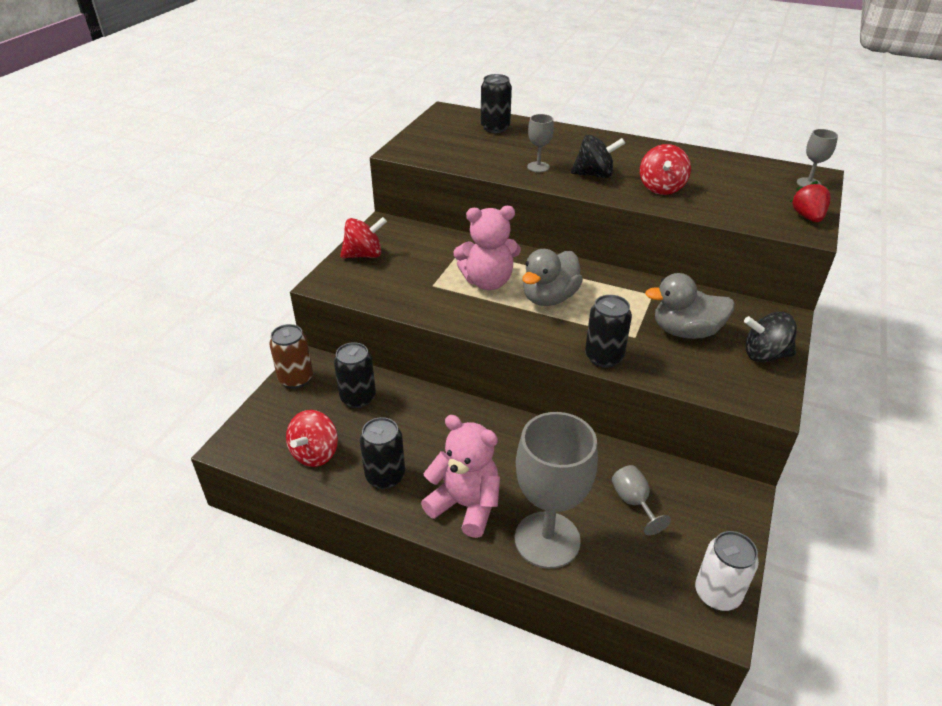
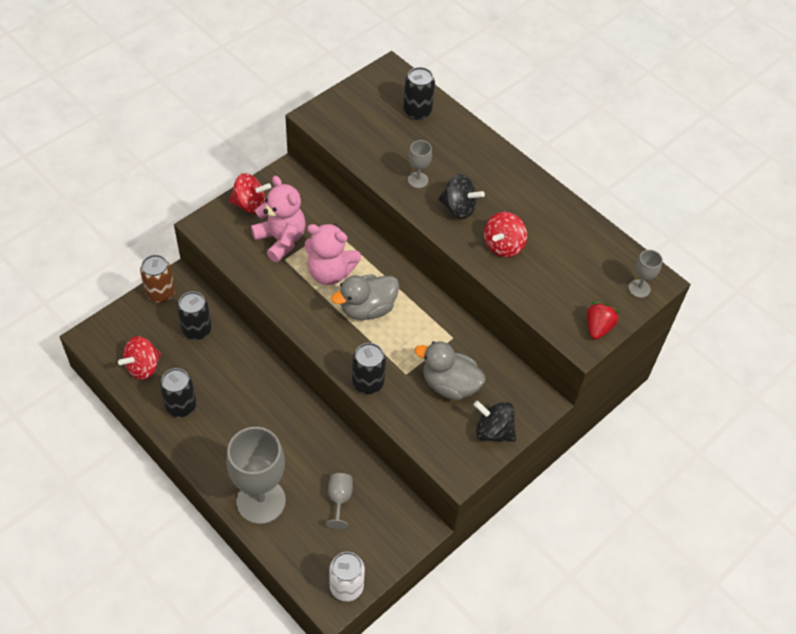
camera: 20 degrees right, 15 degrees up
(465, 505) = (222, 452): pink teddy bear -> pink teddy bear (281, 240)

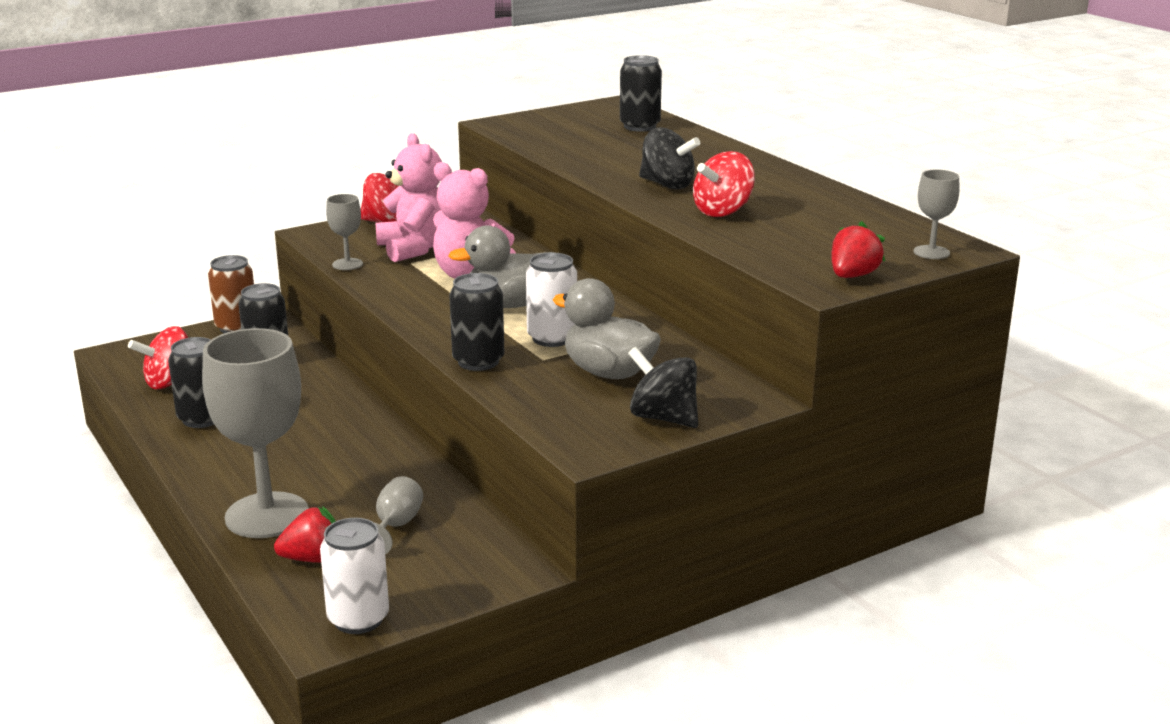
camera: 15 degrees right, 30 degrees down
(302, 538) = (313, 559): none -> red strawberry
(405, 348) = (552, 338): none -> white can
(418, 180) = (617, 165): grey goblet -> grey goblet (347, 264)

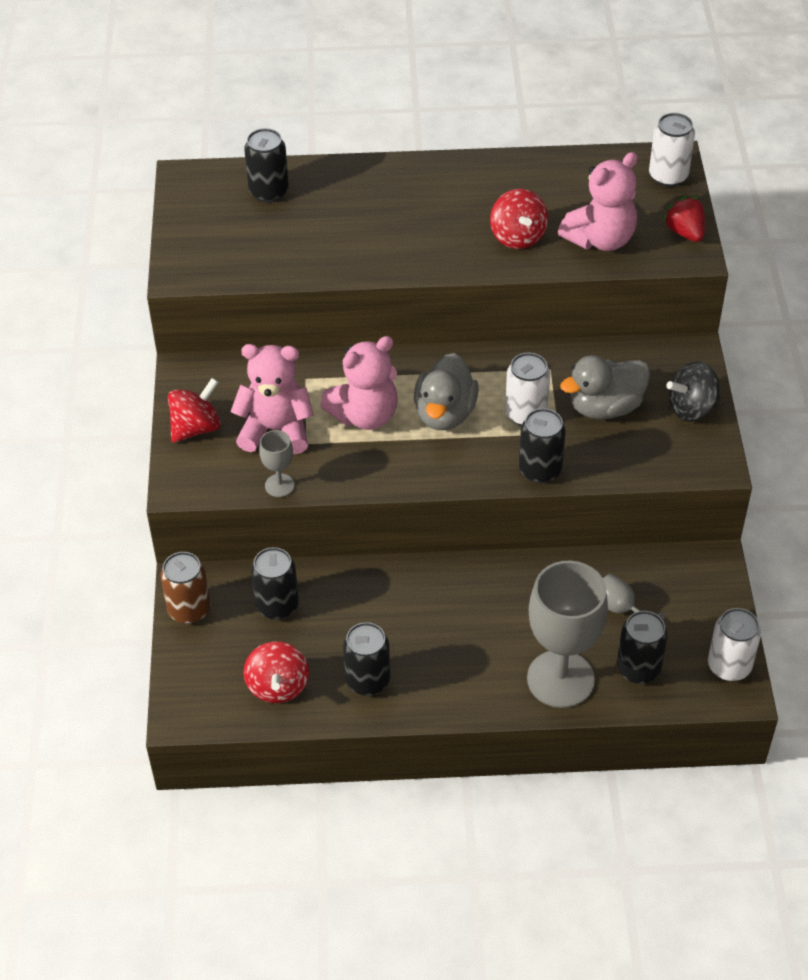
camera: 60 degrees left, 25 degrees up
(313, 559) = (638, 669): red strawberry -> black can
(667, 185) = (434, 239): black spinning top -> none
(776, 243) = (600, 239): none -> pink teddy bear
(931, 252) = (668, 176): grey goblet -> white can

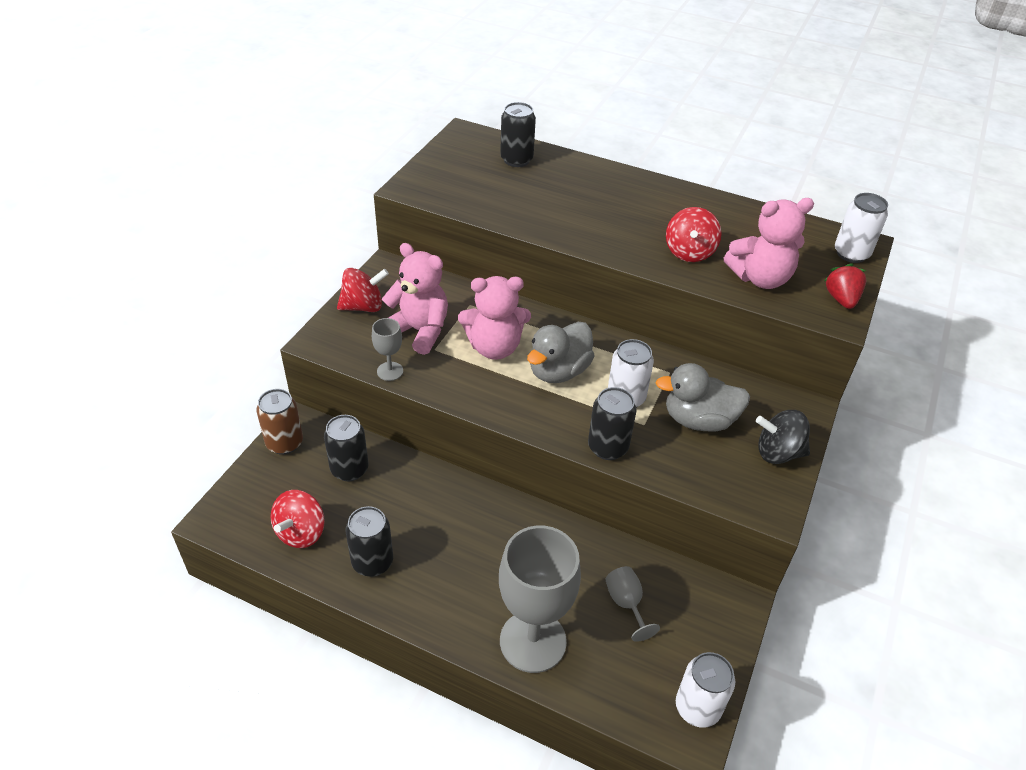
camera: 25 degrees right, 5 degrees down
(638, 669) = (609, 667): black can -> none

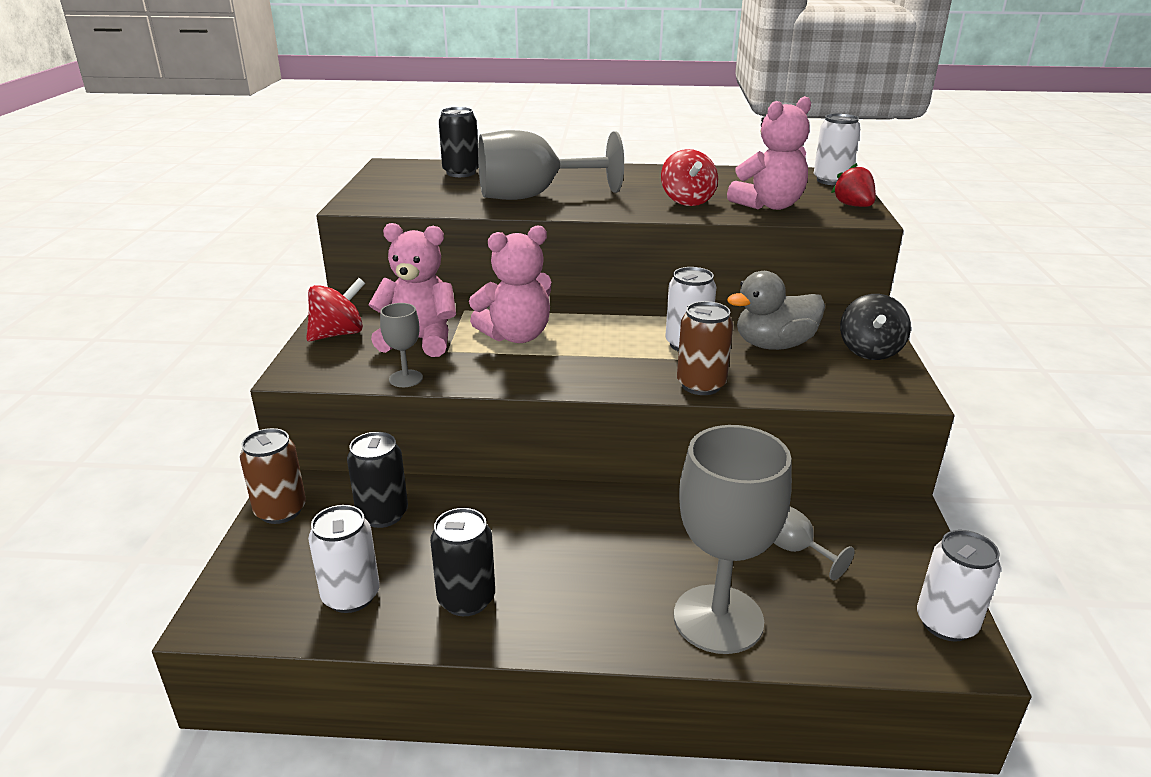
camera: 20 degrees left, 15 degrees down
(301, 532) = (351, 596): red spinning top -> white can
(558, 211) = (533, 196): none -> grey goblet
(558, 371) = (601, 339): grey duck -> none
(608, 447) = (701, 385): black can -> brown can
(778, 453) = (869, 351): black spinning top -> black spinning top turned 60 degrees counterclockwise

